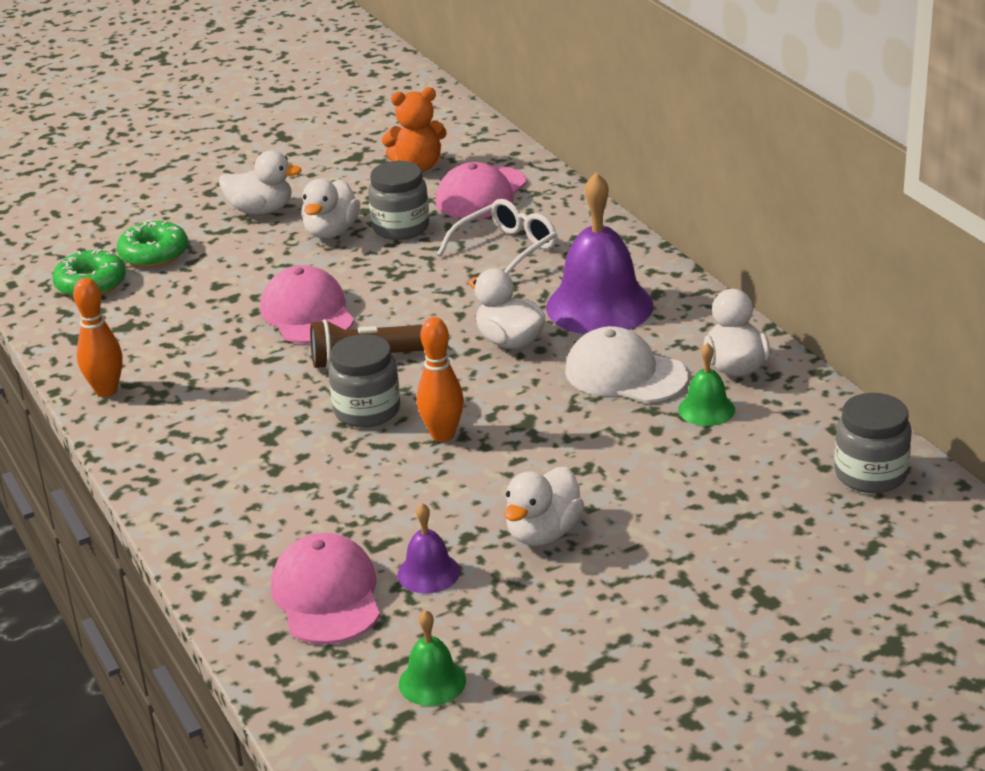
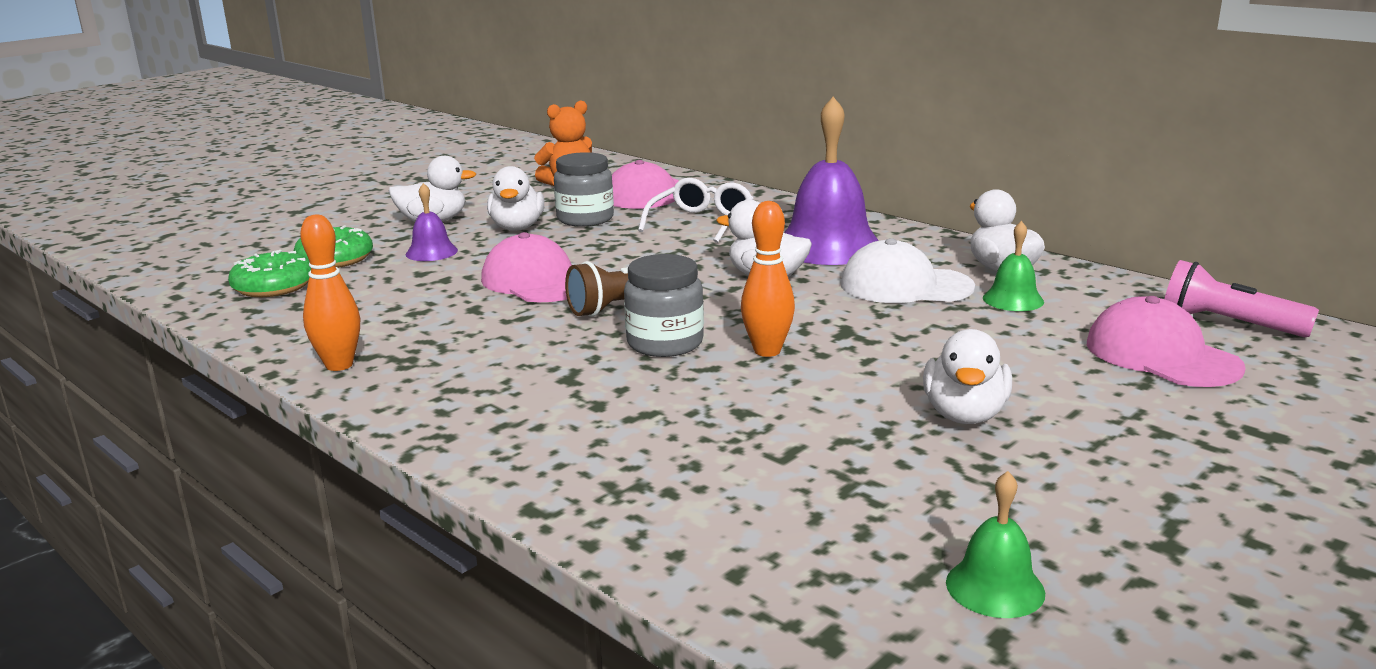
camera: 20 degrees left, 10 degrees down
(327, 595) = (766, 515): pink cap -> pink cap (1161, 355)
(428, 573) = (871, 471): purple bell -> purple bell (431, 252)
(870, 474) = (1227, 324): grey jar -> pink flashlight

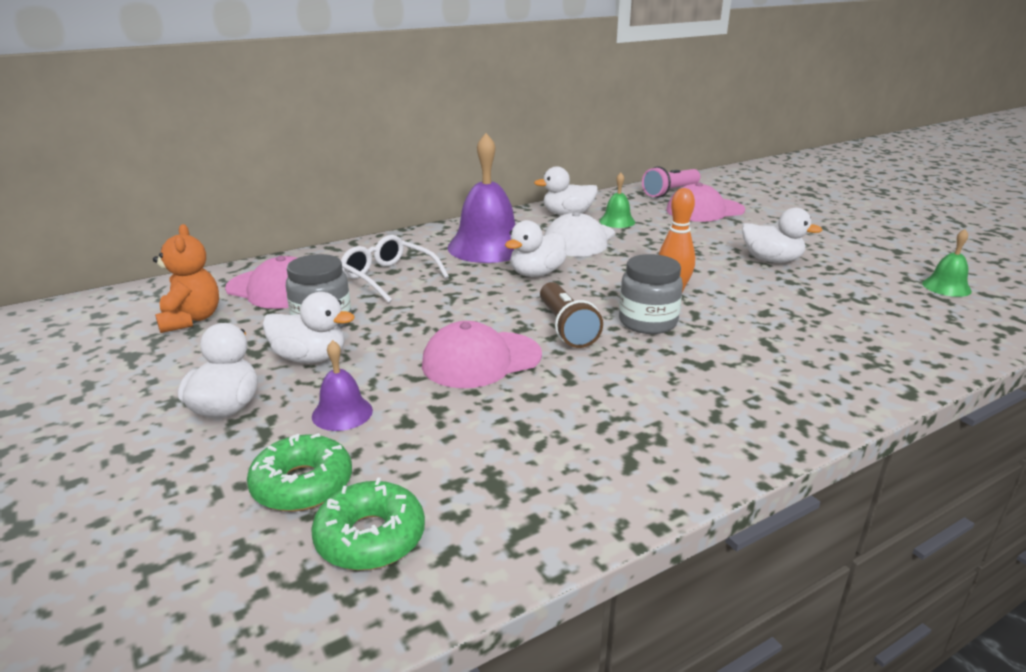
camera: 75 degrees left, 5 degrees up
(339, 365) = (648, 478): orange bowling pin -> none

